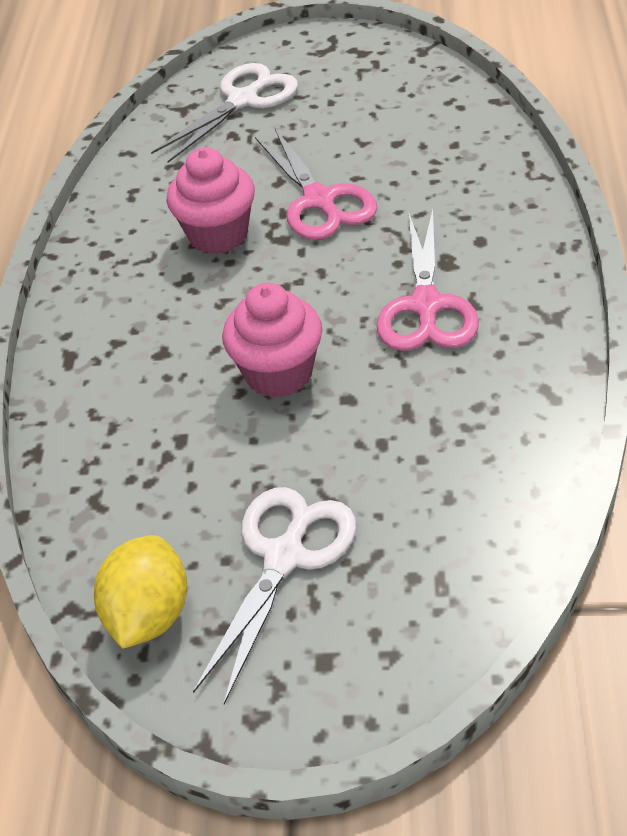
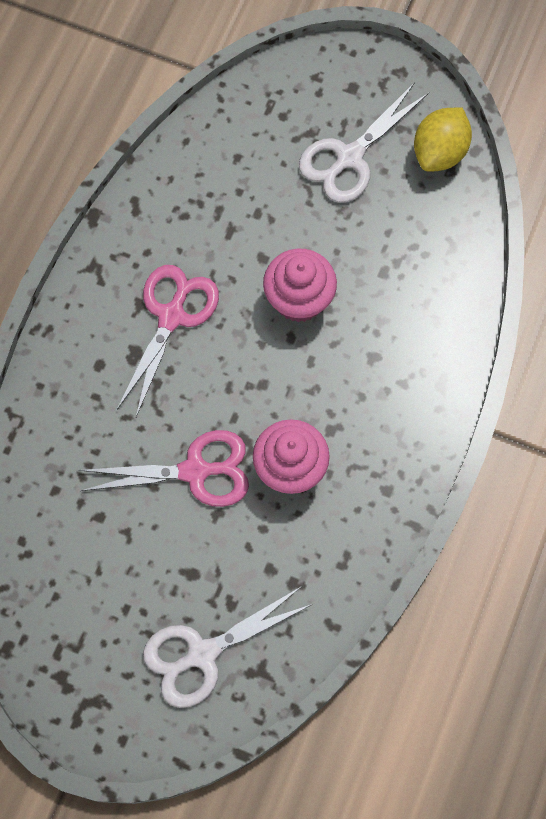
camera: 165 degrees left, 25 degrees up
(319, 200) = (195, 471): pink scissors -> pink scissors turned 90 degrees clockwise

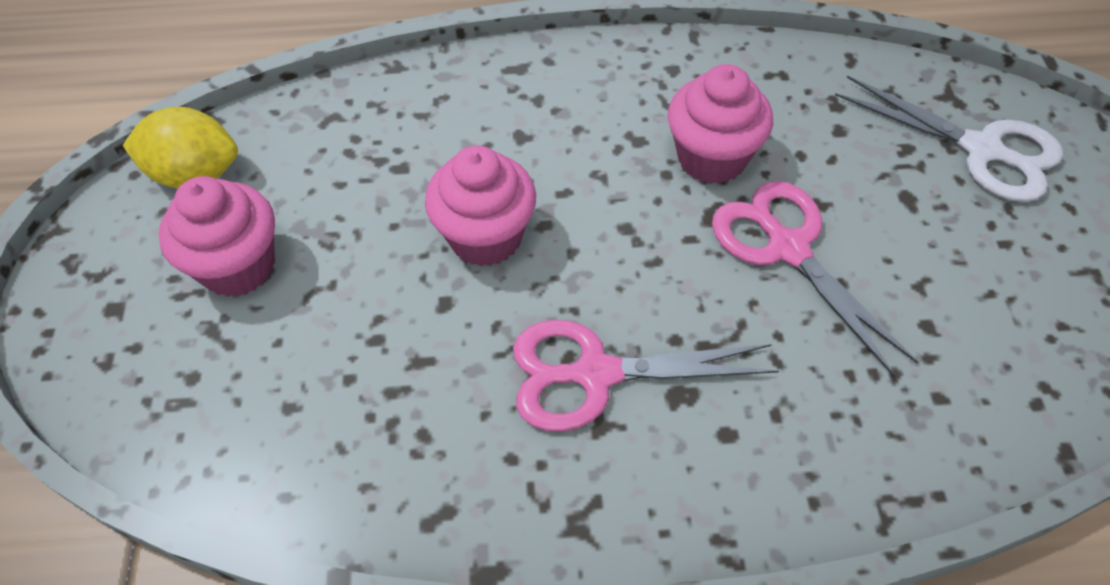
camera: 115 degrees left, 15 degrees down
(349, 157) = (238, 266): white scissors -> pink cupcake

